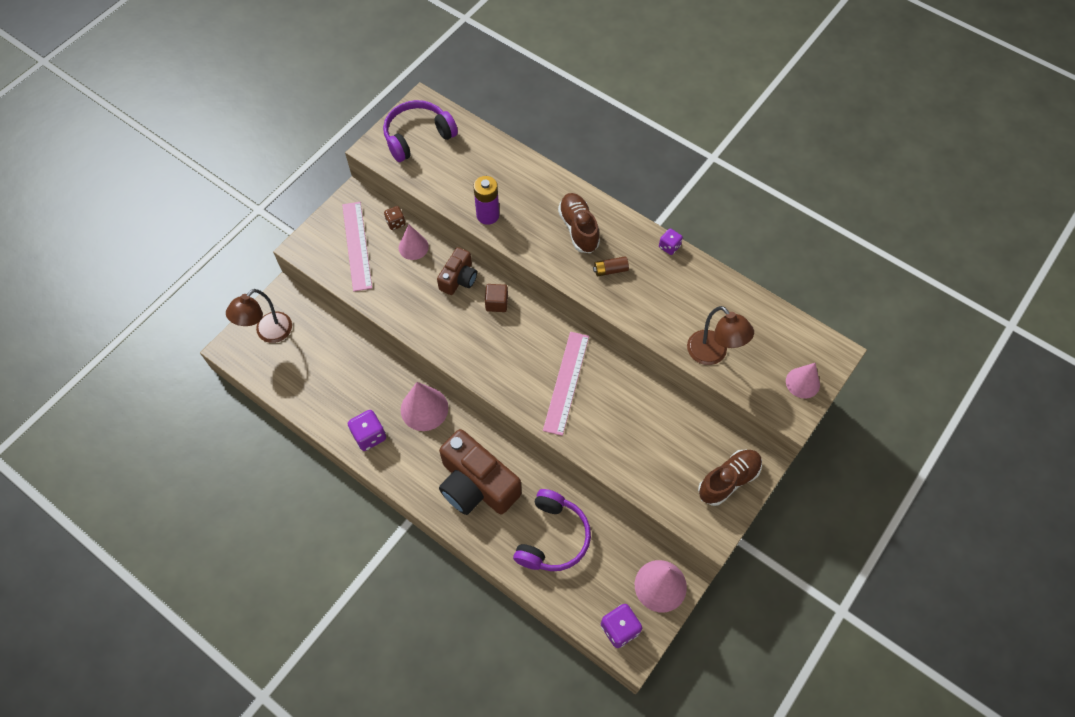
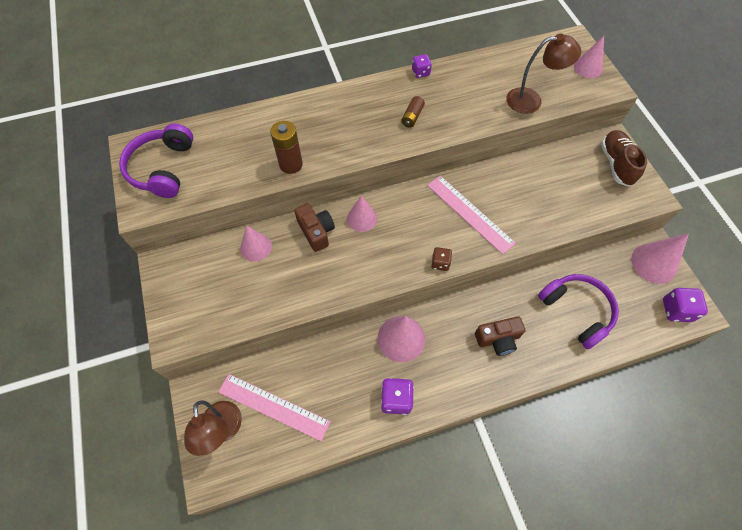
camera: 55 degrees left, 0 degrees up
(357, 245) = (214, 290): pink ruler -> pink ruler (273, 406)
(396, 223) = (219, 246): brown dice -> brown dice (440, 263)
(476, 485) = (498, 339): brown camera -> brown camera, size x0.54
(487, 215) = (291, 164): purple battery -> brown battery
(496, 303) = (362, 218): brown cube -> pink cone
(578, 229) = (358, 114): brown shoe -> none

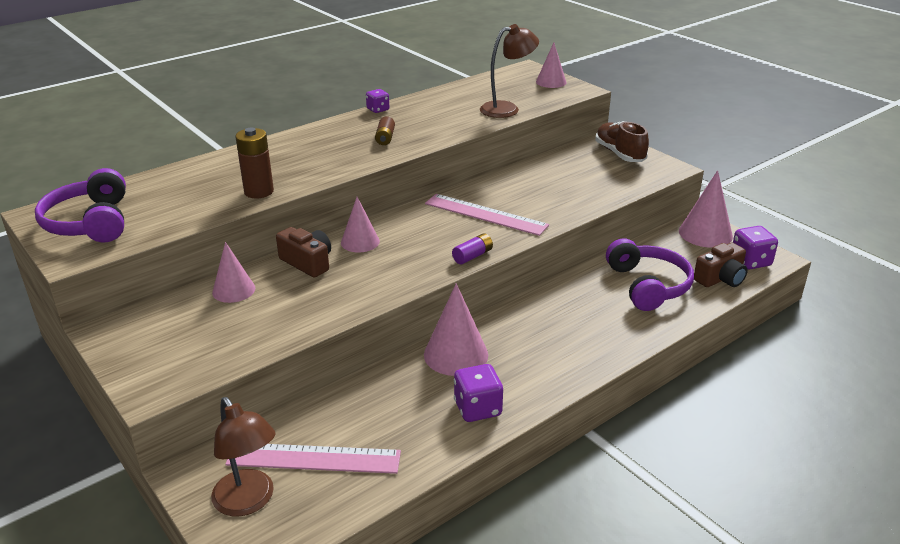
camera: 20 degrees left, 30 degrees down
(440, 263) = (472, 256): brown dice -> purple battery
(498, 339) = (573, 327): brown camera -> brown camera (720, 278)
(576, 311) = (647, 285): purple headphones -> purple headphones turned 45 degrees clockwise

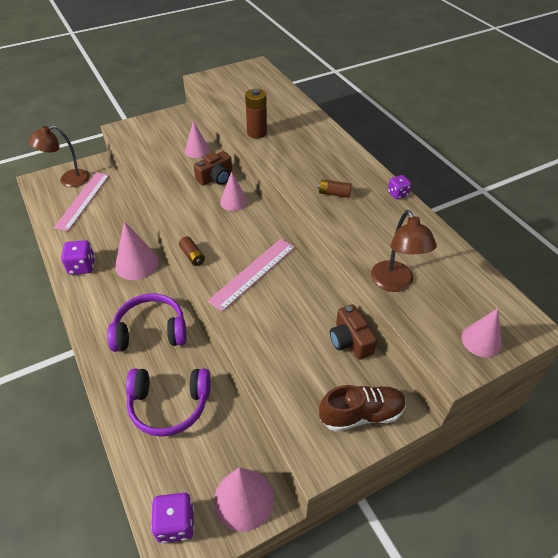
camera: 100 degrees right, 15 degrees up
(90, 222) = (239, 80): purple headphones -> purple headphones (151, 331)
(472, 256) = (192, 256): purple battery -> brown battery
(720, 278) = (157, 476): brown camera -> brown camera (350, 340)

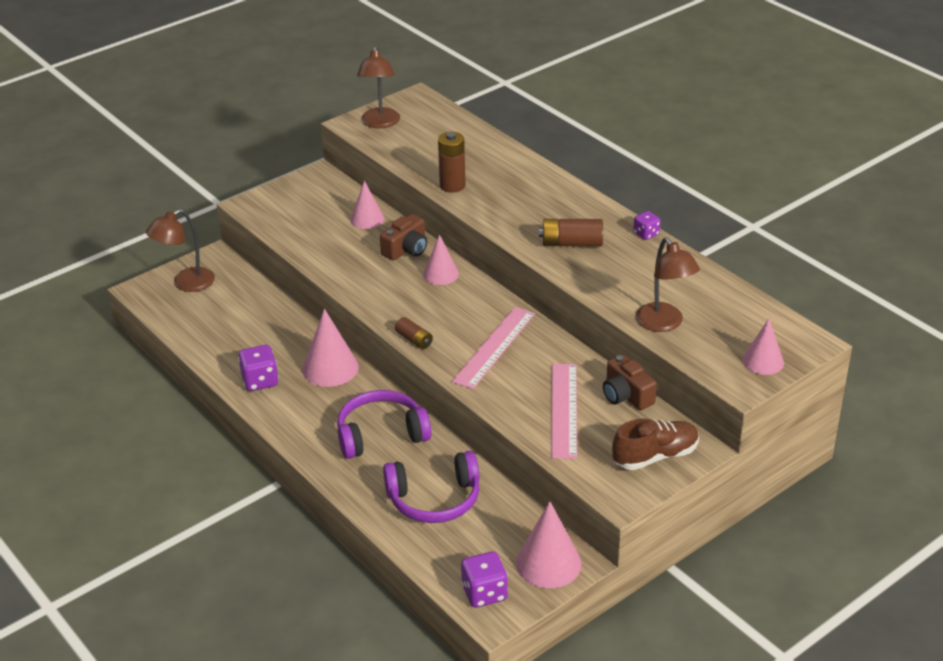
camera: 10 degrees left, 10 degrees down
(83, 200) = (220, 305): pink ruler -> pink ruler (564, 410)
(223, 80) = (380, 123): none -> brown lamp
(334, 193) = (571, 243): brown battery -> brown battery, size x1.60

